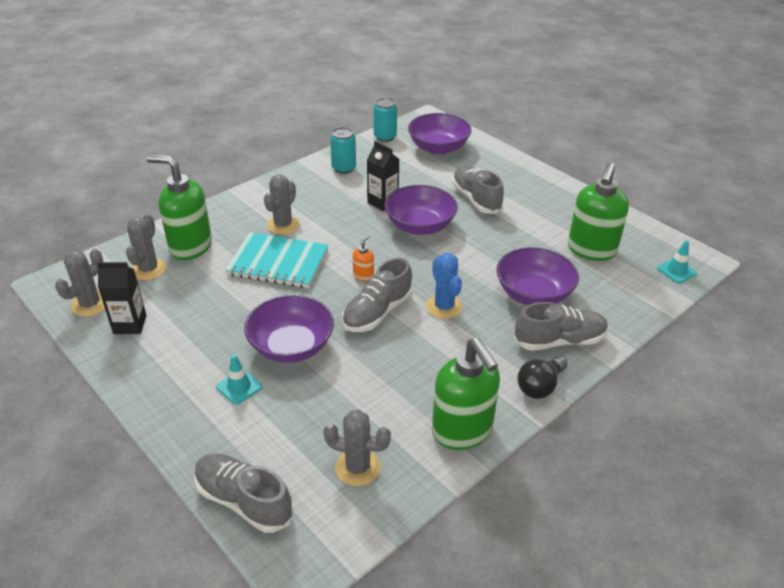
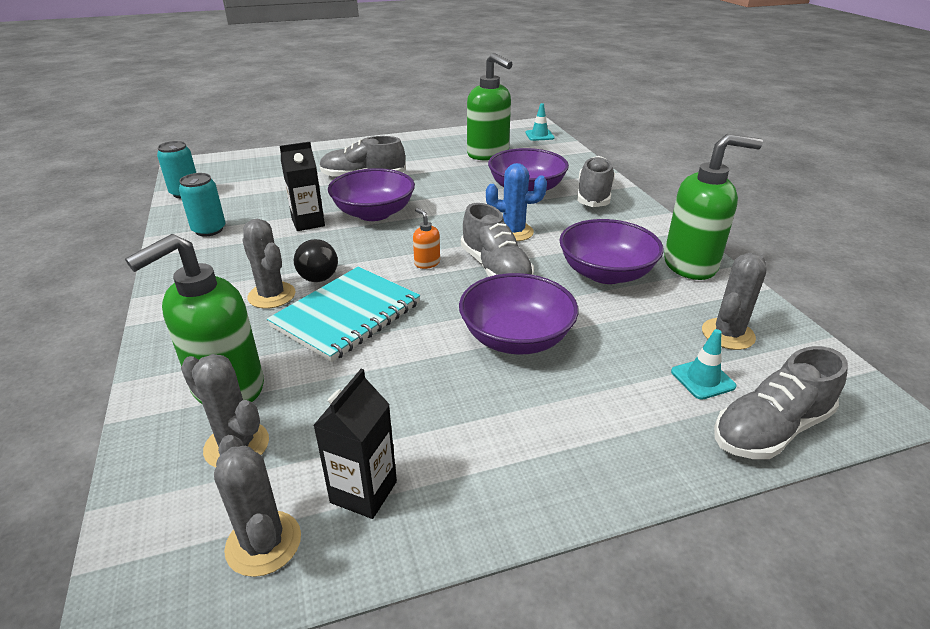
camera: 65 degrees left, 5 degrees down
(239, 387) = (569, 395): turquoise traffic cone -> turquoise traffic cone (702, 379)
(438, 148) = (251, 172): purple bowl -> purple bowl (606, 273)
(540, 386) = (646, 217): black light bulb -> black light bulb (316, 273)

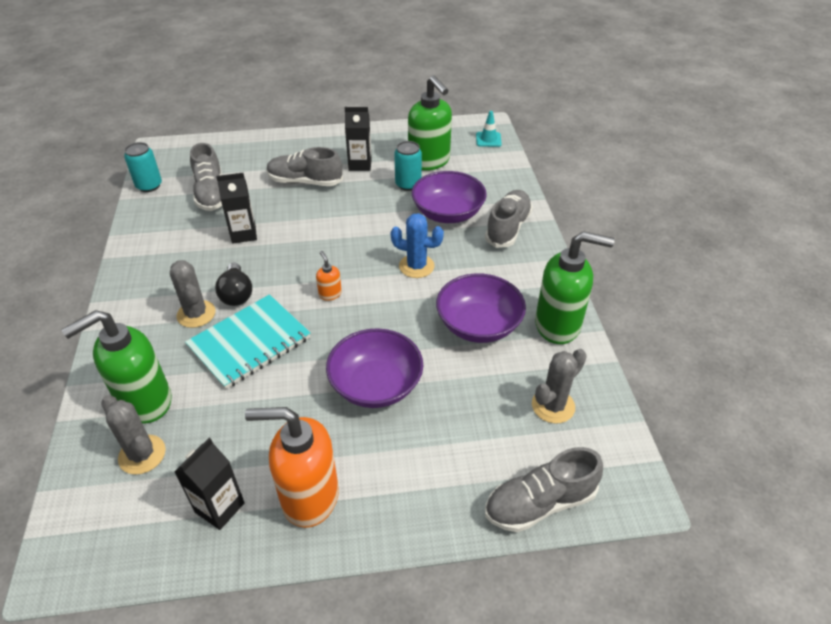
camera: 10 degrees right, 10 degrees up
(209, 230) = (161, 233): turquoise can -> turquoise can (408, 184)
(263, 543) = (144, 536): grey cactus -> none
(374, 213) = (302, 229): purple bowl -> none
(417, 161) = (360, 164): none -> black carton
(481, 462) = (309, 497): none -> orange soap dispenser
(495, 269) = (385, 308): grey shoe -> grey shoe (211, 193)
(702, 379) = (509, 448): turquoise traffic cone -> none

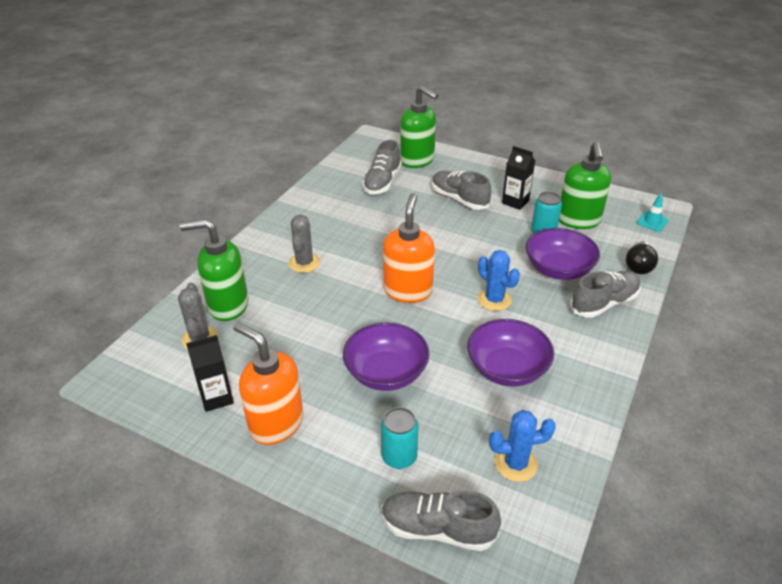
camera: 35 degrees right, 5 degrees down
(149, 186) = (344, 161): turquoise can -> turquoise can (399, 457)
(236, 294) = (342, 261): black light bulb -> black light bulb (639, 266)
(244, 234) = (381, 221): black carton -> none
(250, 343) = (323, 299): turquoise notebook -> none
(330, 294) = (408, 291): orange soap dispenser -> orange soap dispenser, size x2.33
(553, 406) = (516, 464): grey cactus -> blue cactus
(558, 325) = (579, 403): green soap dispenser -> green soap dispenser (417, 160)

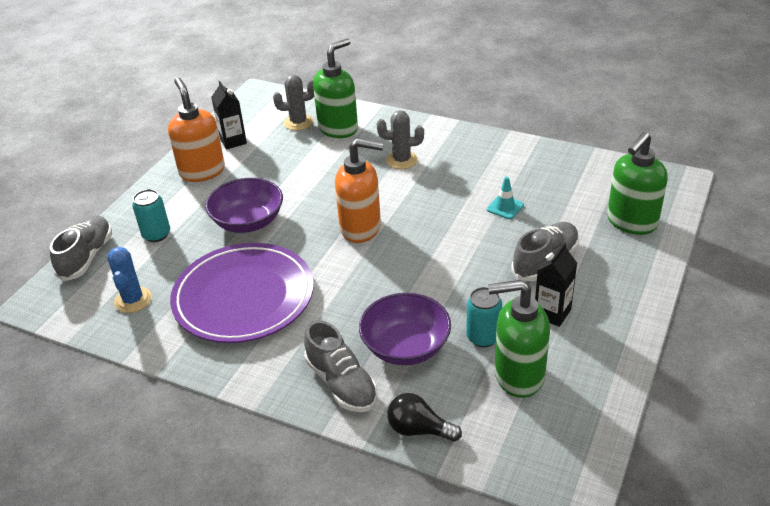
camera: 90 degrees right, 0 degrees up
(228, 306) = (338, 128): green soap dispenser -> green soap dispenser turned 45 degrees clockwise
(276, 424) = (202, 171): orange soap dispenser -> orange soap dispenser turned 60 degrees counterclockwise
(382, 182) = (567, 197): grey shoe -> none
(494, 300) = (347, 290): blue cactus -> none
(507, 369) = (244, 297): purple bowl -> purple plate
(652, 222) = (533, 464): turquoise traffic cone -> turquoise traffic cone (505, 207)

